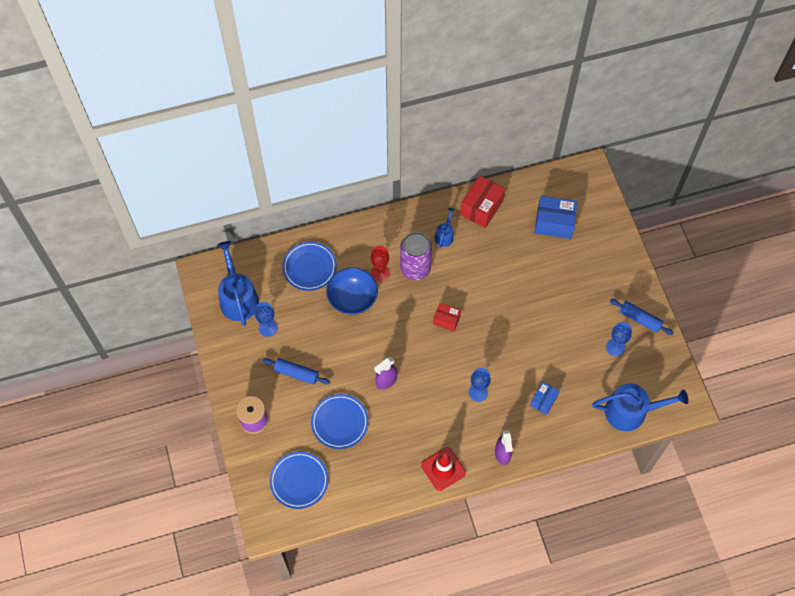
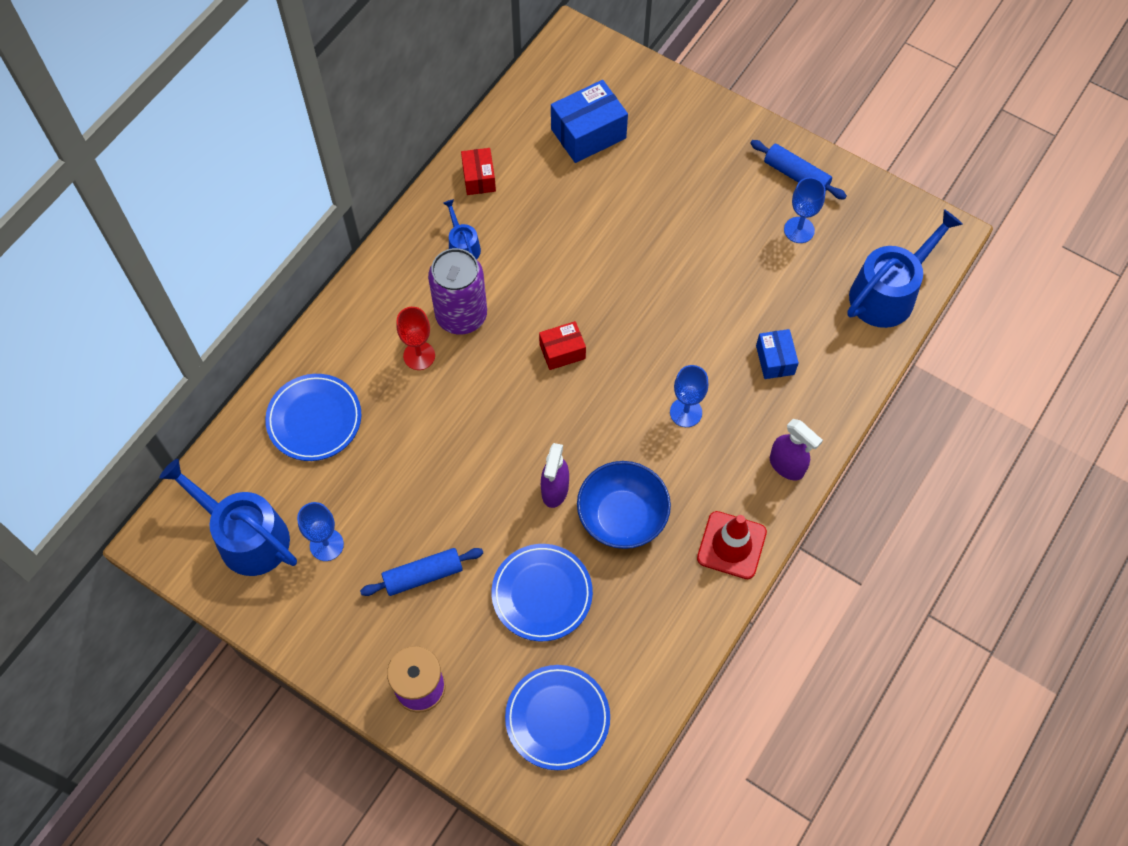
camera: 40 degrees left, 0 degrees up
(352, 299) = (412, 417): blue bowl -> blue bowl (622, 517)
(481, 207) = (479, 178): red box -> red box, size x0.60
(640, 319) = (796, 175): blue rolling pin -> blue rolling pin turned 45 degrees clockwise

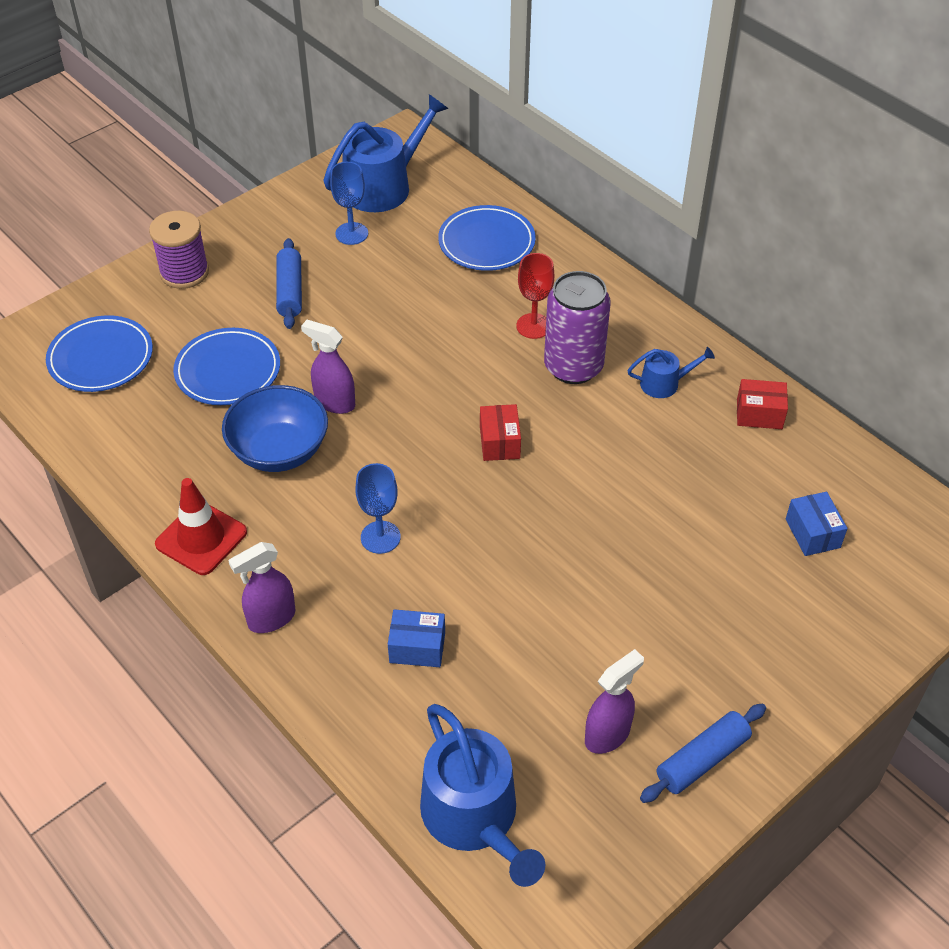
camera: 105 degrees right, 15 degrees down
(588, 133) = (812, 533): blue box -> blue box, size x0.60
(799, 230) = (607, 735): blue goblet -> purple spray bottle

